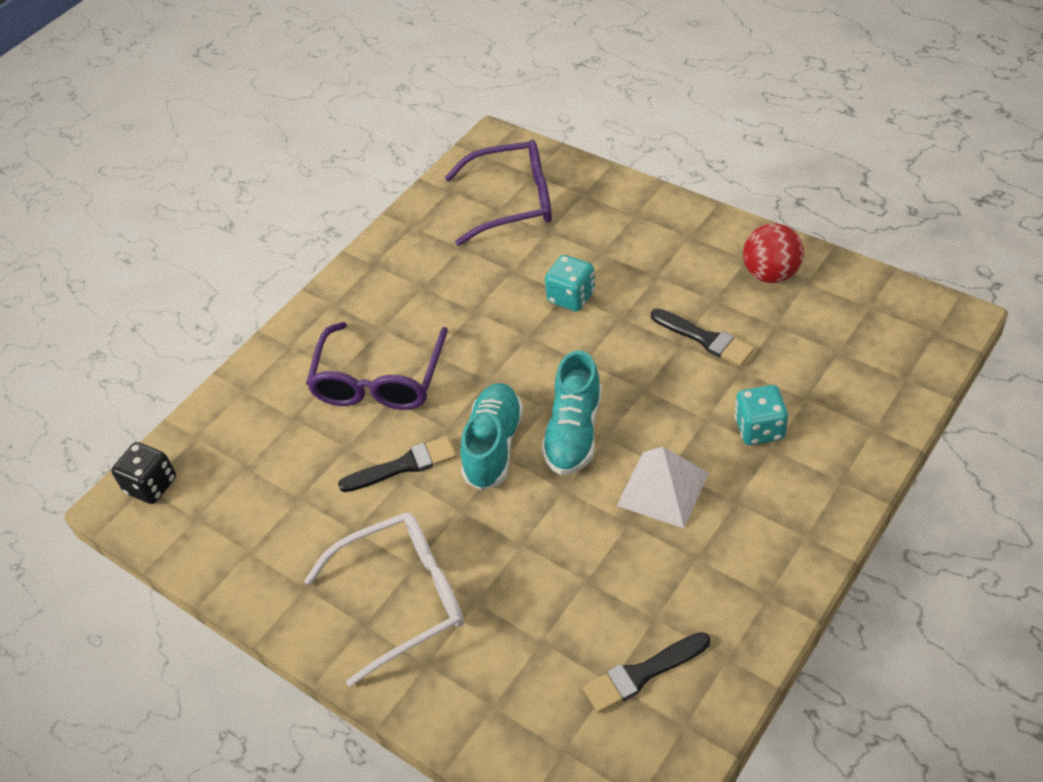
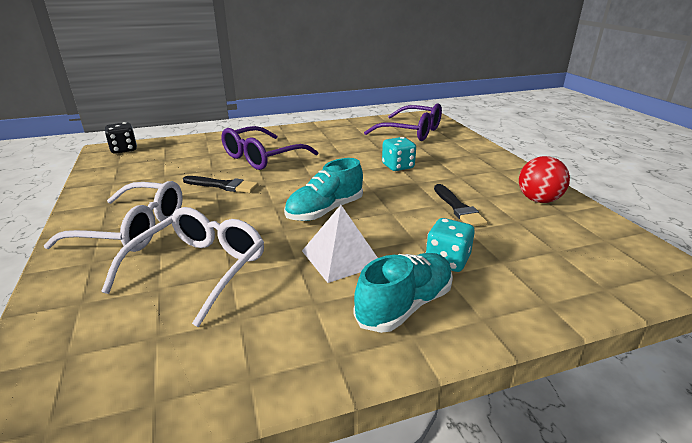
camera: 30 degrees right, 20 degrees down
(493, 446) = (275, 197): turquoise shoe -> turquoise shoe (404, 305)
(549, 595) = (199, 269): none -> white glasses
(642, 673) = (182, 345): black brush -> none

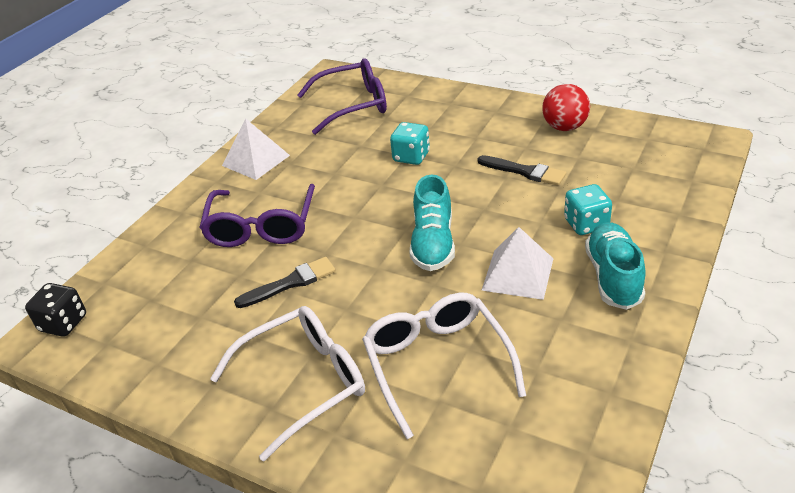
camera: 40 degrees left, 10 degrees up
(316, 132) = (256, 160): none -> white pyramid

